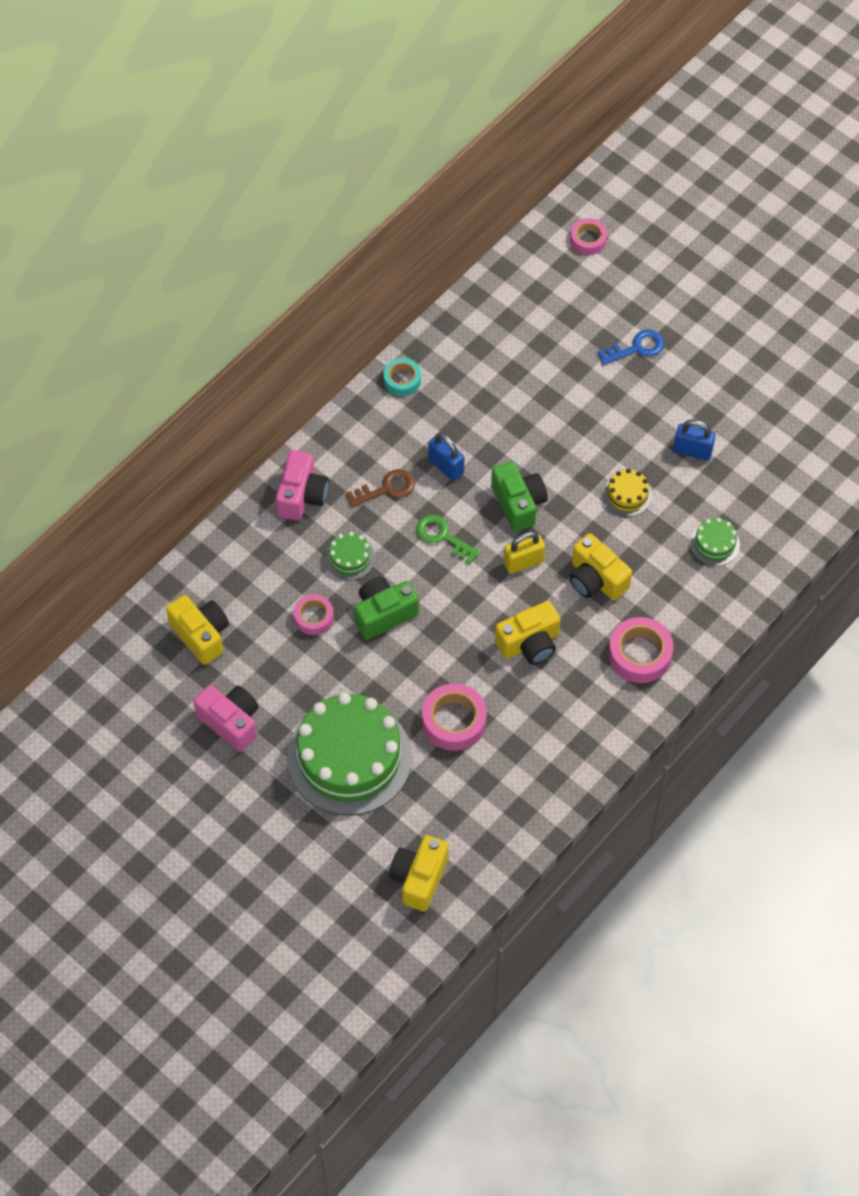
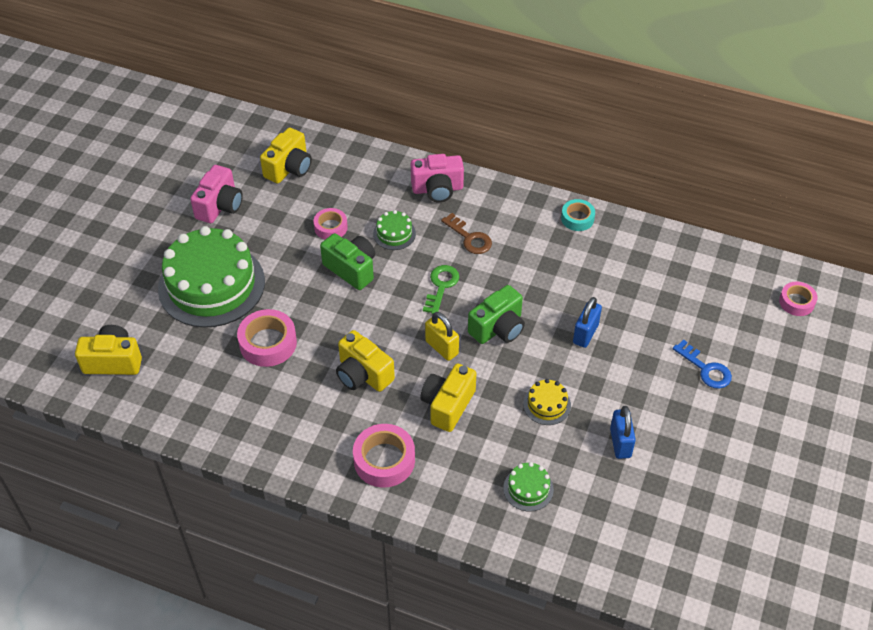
camera: 70 degrees right, 10 degrees down
(446, 466) = (510, 269): blue padlock -> blue padlock (585, 334)

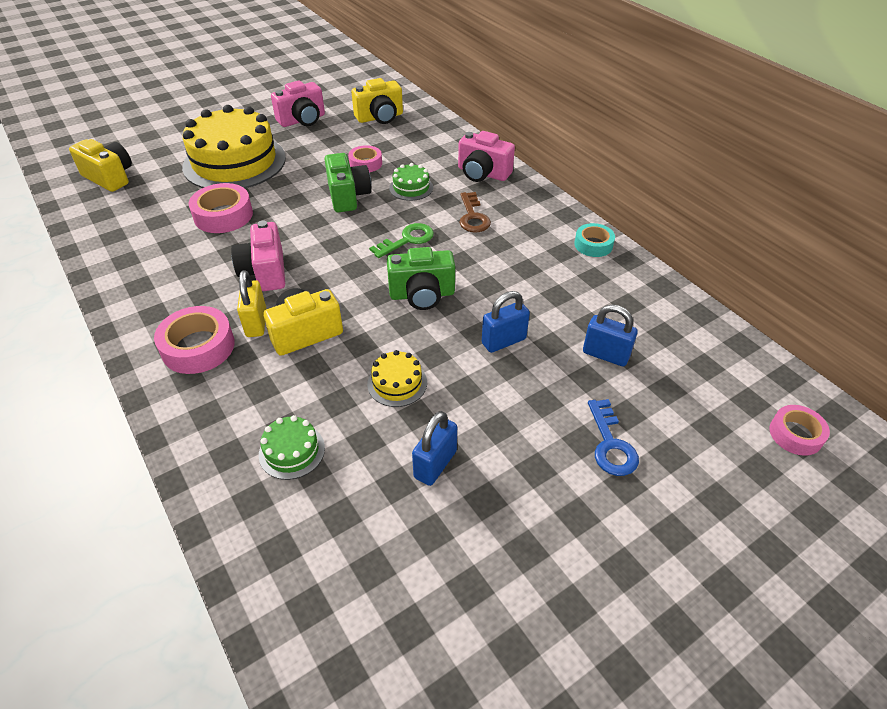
camera: 35 degrees right, 5 degrees down
(211, 285) = (234, 162): green cake -> yellow cake
(363, 374) = (265, 272): yellow camera -> pink camera
(441, 348) = (354, 285): yellow padlock -> yellow padlock (256, 323)
(655, 307) = (605, 355): none -> blue padlock

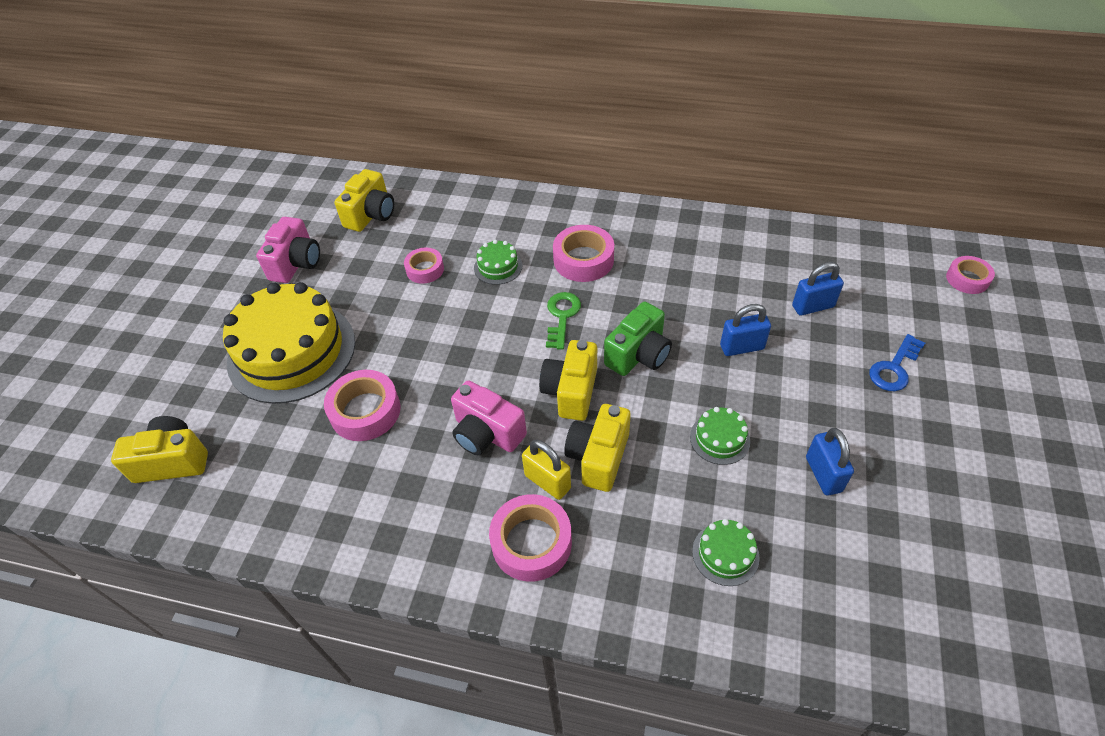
camera: 40 degrees left, 5 degrees up
(346, 285) = (571, 391): none -> yellow camera
(348, 196) = (455, 311): green camera -> none
(397, 383) = (719, 439): yellow cake -> green cake
(473, 217) = (583, 260): brown key -> pink tape
(482, 173) = (538, 215): pink camera -> none
(503, 341) = (742, 347): blue padlock -> blue padlock turned 60 degrees clockwise
(593, 245) = (697, 224): turquoise tape -> none
(611, 444) = (894, 368): blue key -> blue key turned 90 degrees clockwise

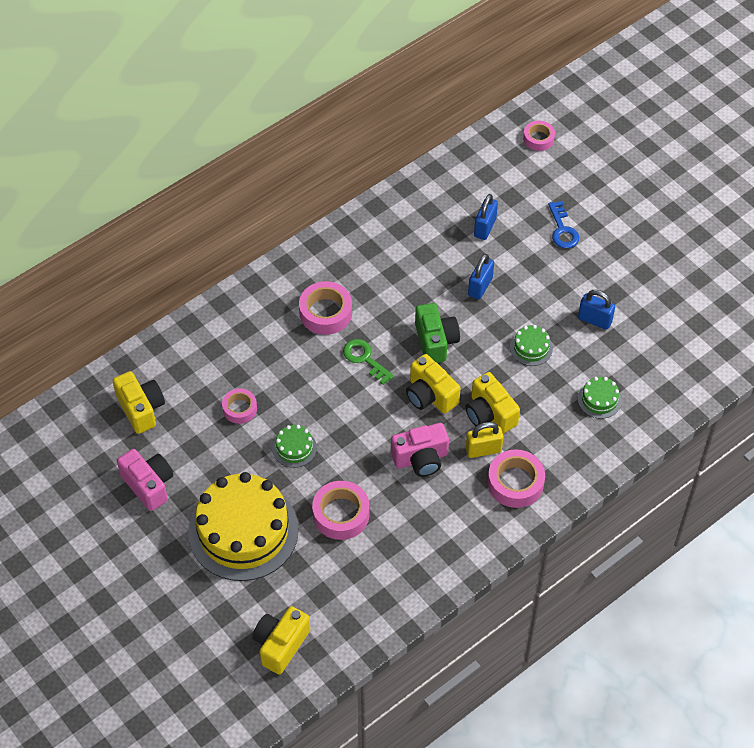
camera: 55 degrees left, 5 degrees up
(498, 267) = (282, 364): green cake -> green cake (294, 448)

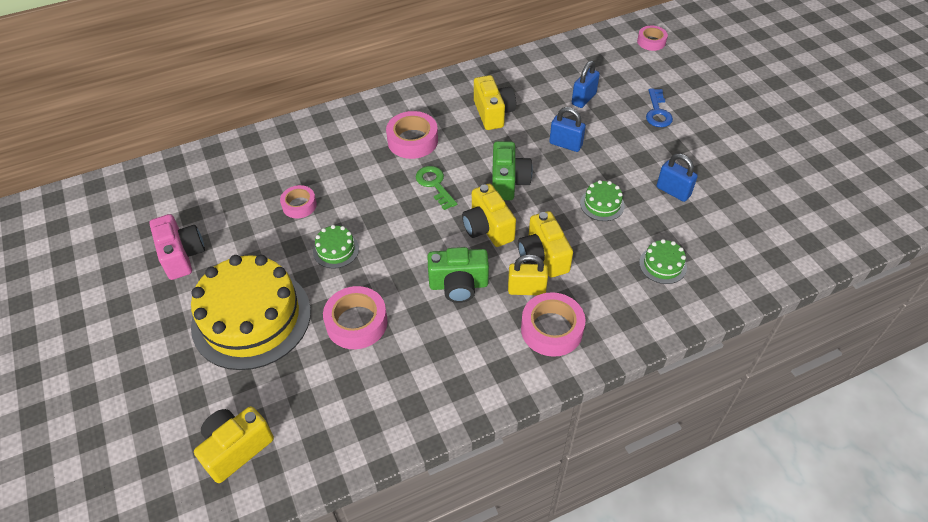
camera: 15 degrees right, 5 degrees down
(141, 409) = (209, 188): yellow camera -> yellow camera (493, 113)
(421, 458) = (458, 285): pink camera -> green camera
(480, 287) = (565, 144): blue padlock -> blue padlock turned 75 degrees clockwise

